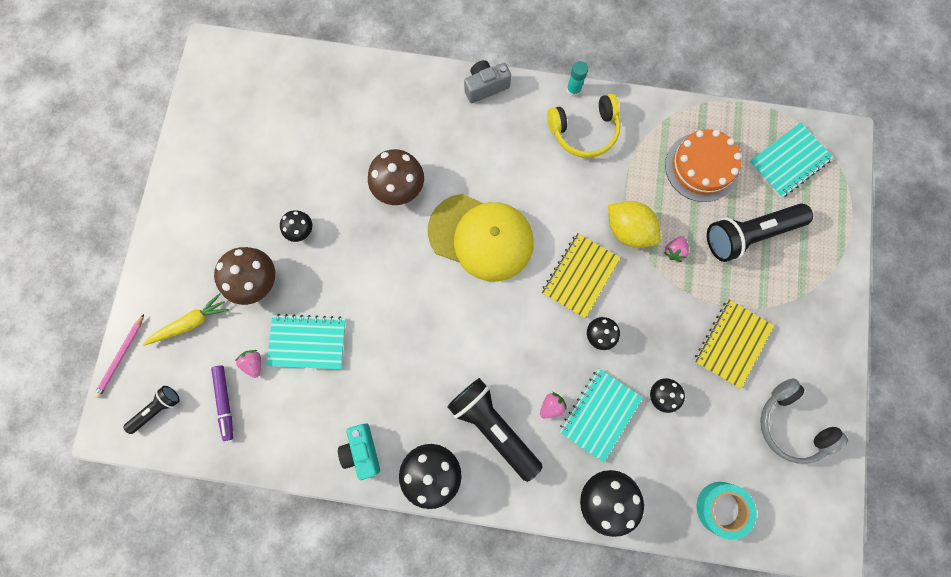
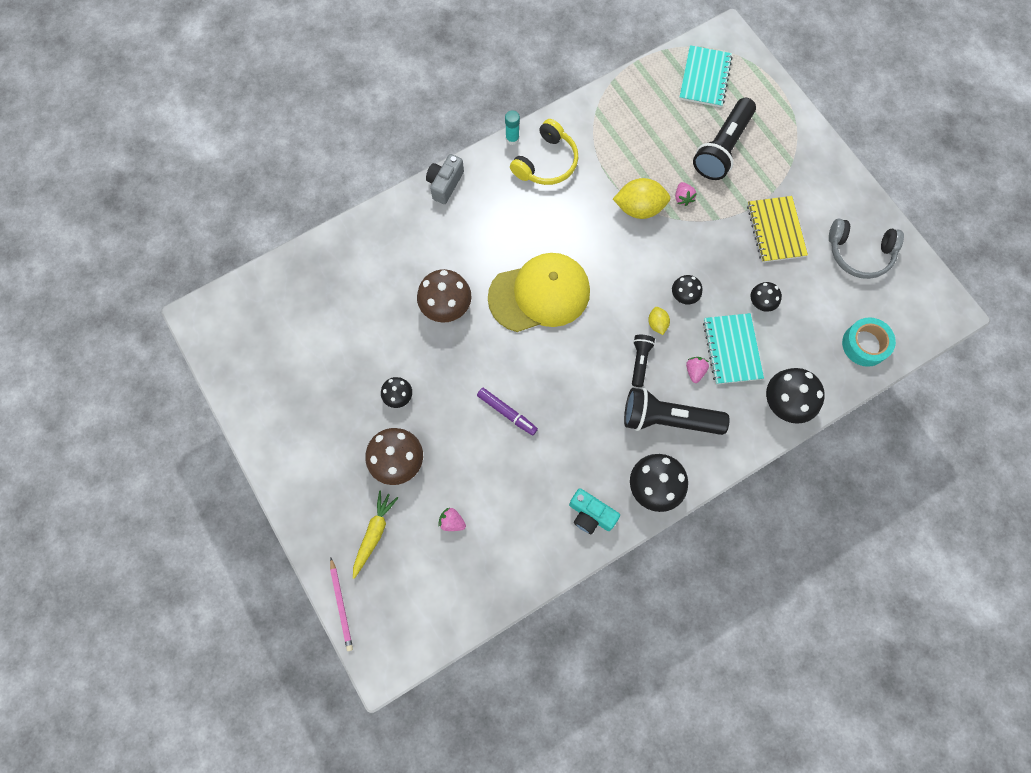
camera: 40 degrees left, 5 degrees down
(157, 409) = (407, 618): black flashlight -> black flashlight (640, 361)
(225, 402) = (456, 568): purple marker -> purple marker (507, 412)
(307, 342) = (479, 472): turquoise notebook -> none
(555, 340) = (657, 324): none -> yellow lemon
(580, 276) = (634, 266): yellow notebook -> none
(701, 167) = (650, 126): orange cake -> none

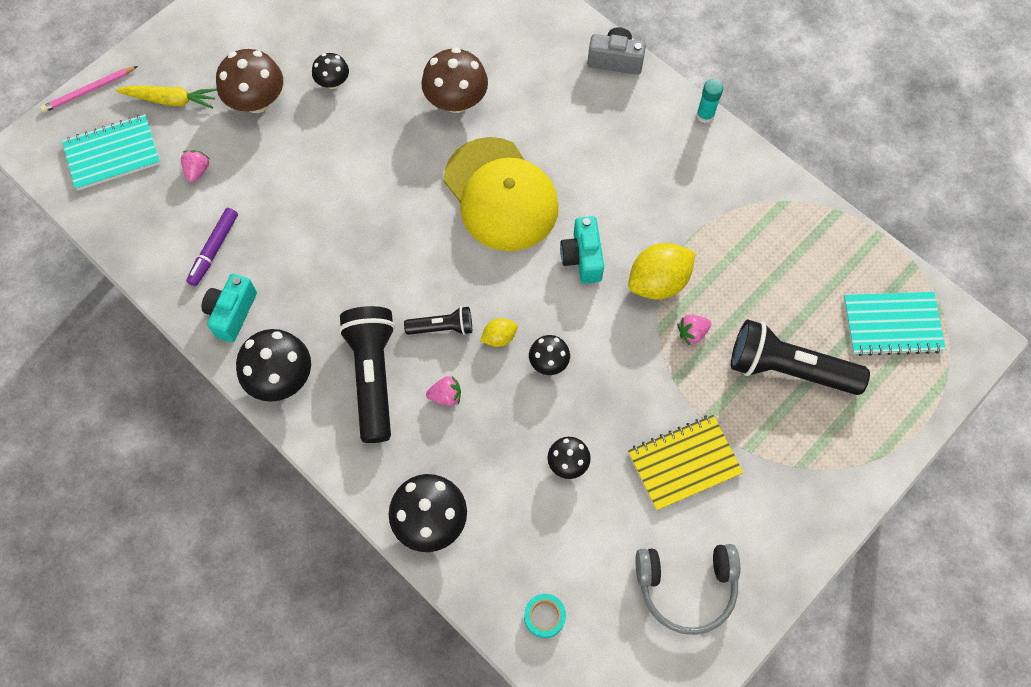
camera: 75 degrees right, 5 degrees down
(507, 412) = (339, 195): purple marker -> purple marker (214, 250)
(546, 162) = (685, 161): yellow headphones -> none
(607, 252) = (582, 258): none -> turquoise camera
(639, 208) = (658, 282): yellow lemon -> yellow lemon turned 75 degrees clockwise
(732, 349) = (488, 437): turquoise notebook -> turquoise notebook (113, 154)
(859, 253) = (686, 587): grey headphones -> grey headphones turned 90 degrees counterclockwise
(865, 344) = (544, 616): turquoise tape -> turquoise tape, size x0.62

